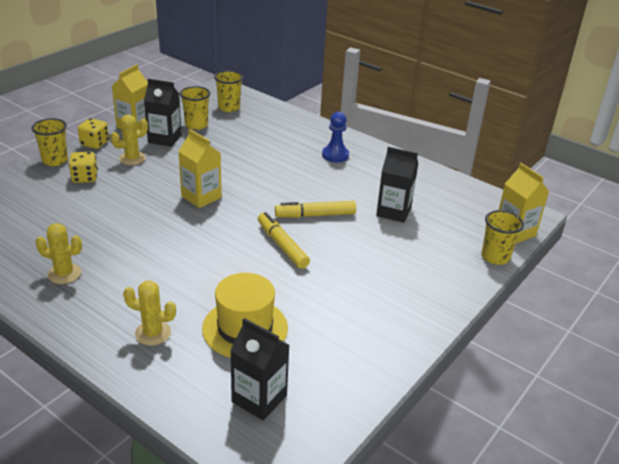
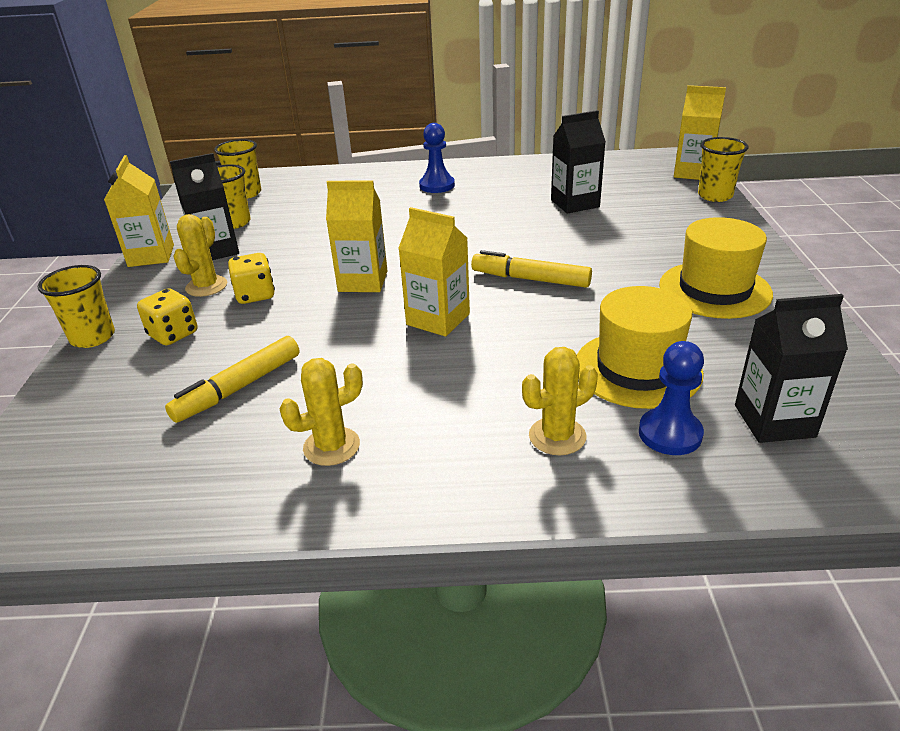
camera: 35 degrees left, 0 degrees up
(94, 143) = (124, 295): yellow dice -> yellow dice (255, 295)
(200, 240) = (438, 319): none -> yellow carton
(201, 368) = (670, 434): none -> blue pawn
(315, 215) = (512, 239): yellow marker -> yellow marker (238, 388)
(369, 314) = (714, 290): none -> yellow hat

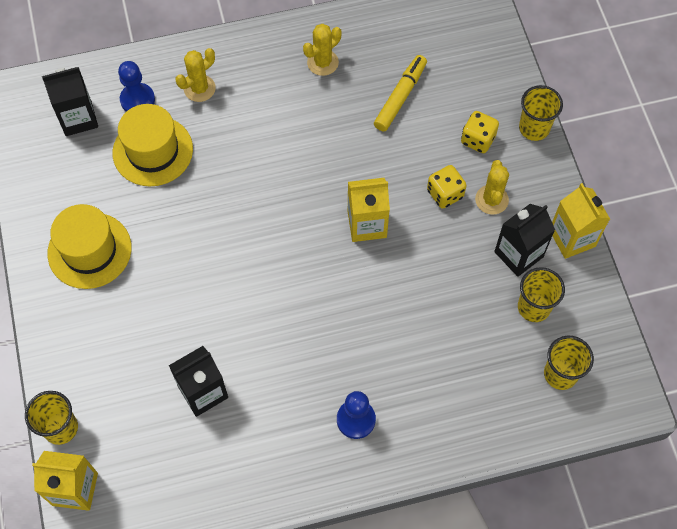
camera: 165 degrees right, 30 degrees up
(438, 319) = (293, 183): yellow carton -> none
(530, 279) = (232, 246): yellow marker -> none

